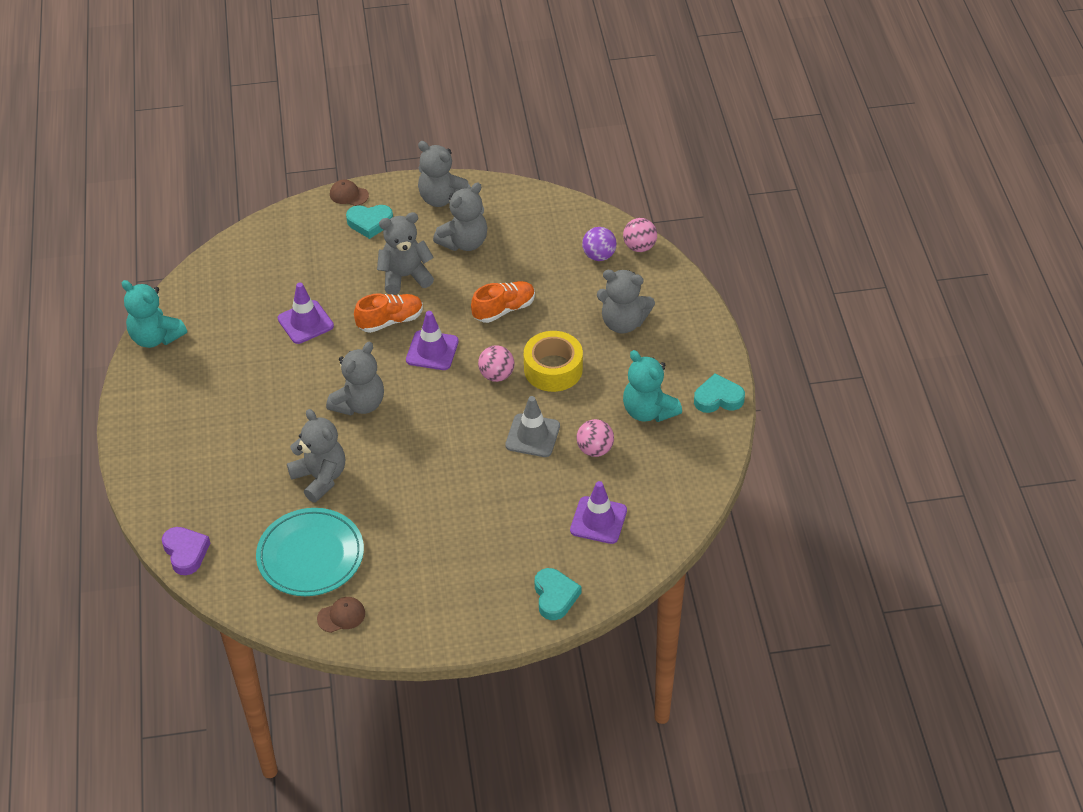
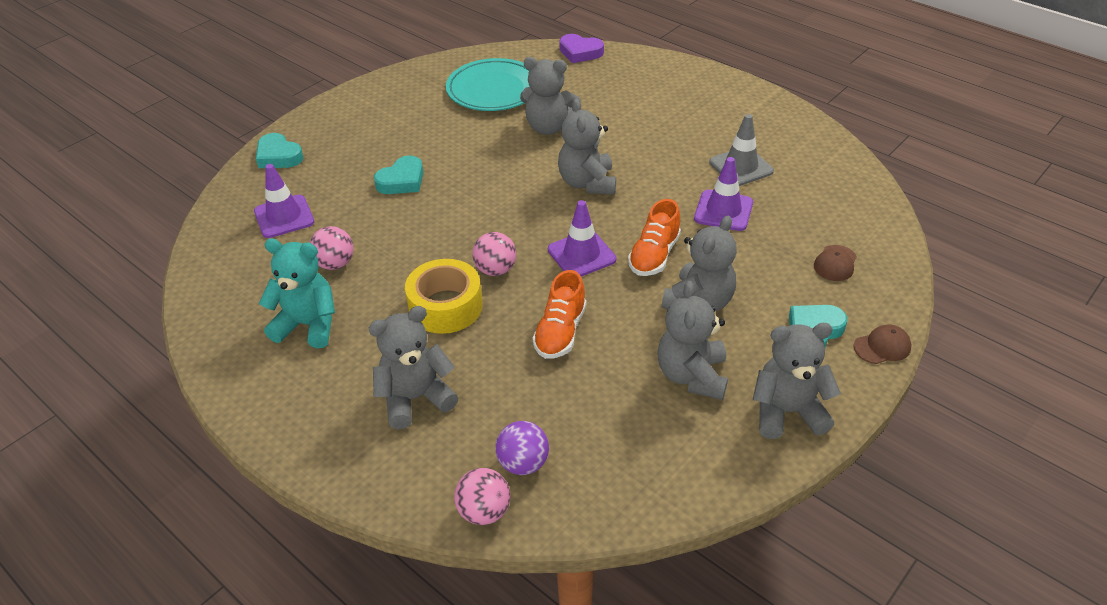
camera: 140 degrees right, 5 degrees down
(156, 337) = (815, 135): turquoise teddy bear -> none
(341, 616) = (431, 76): brown cap -> brown cap (835, 263)
(532, 436) = (406, 243): grey traffic cone -> grey traffic cone (741, 167)
(718, 398) = (237, 381): turquoise heart -> turquoise heart (402, 181)

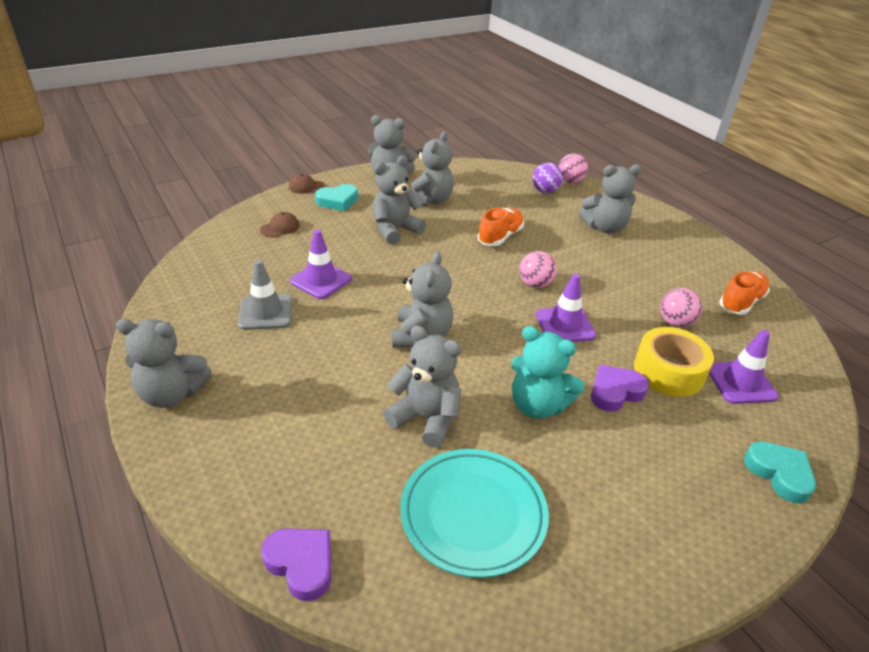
camera: 165 degrees left, 5 degrees down
(308, 325) = (688, 283): turquoise teddy bear -> turquoise teddy bear (538, 405)
(402, 181) = (615, 392): turquoise heart -> purple heart
(445, 306) = (580, 269): yellow tape -> yellow tape (668, 371)
(581, 254) = (461, 278): purple traffic cone -> purple traffic cone (565, 325)
(654, 255) = (404, 263): orange shoe -> orange shoe (741, 302)
(741, 97) = (172, 394): none -> grey teddy bear

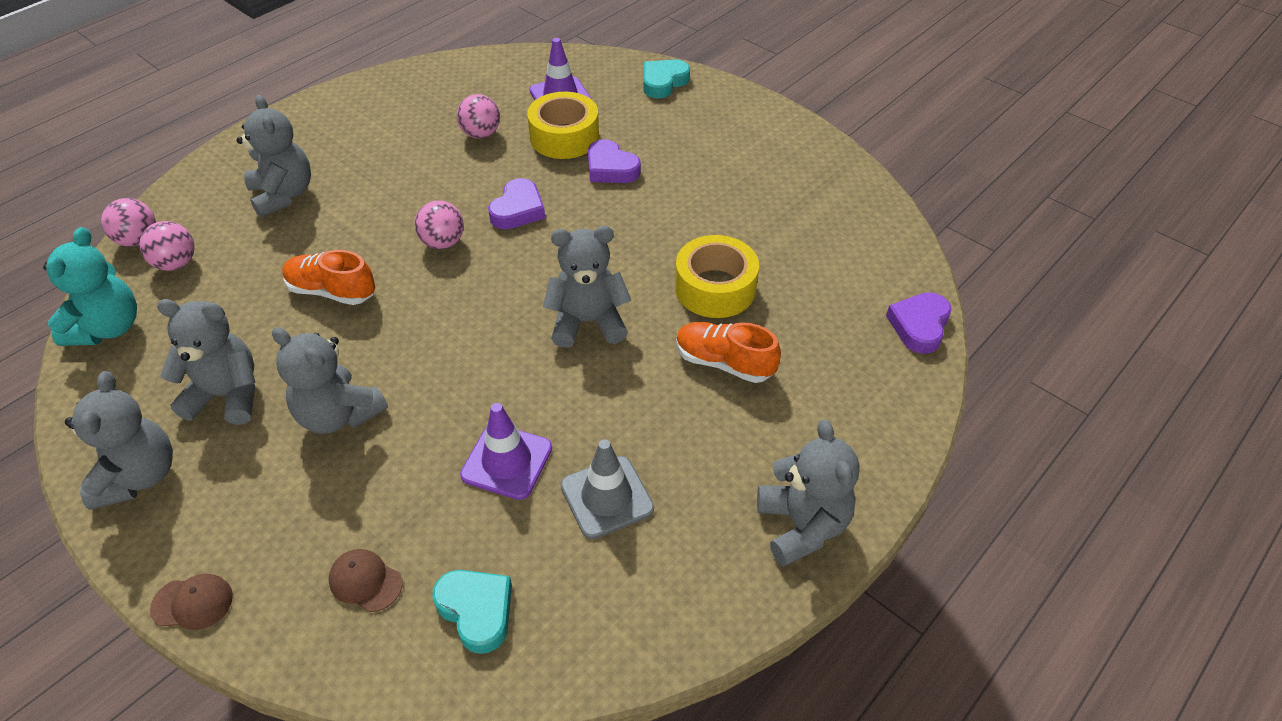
camera: 105 degrees left, 10 degrees up
(307, 187) = (192, 603): brown cap -> brown cap turned 75 degrees counterclockwise
(338, 201) = (248, 527): turquoise heart -> turquoise heart (476, 611)
(426, 418) = (715, 288): grey teddy bear -> yellow tape
(473, 514) = (805, 236): turquoise plate -> none
(538, 405) = (655, 215): turquoise teddy bear -> turquoise teddy bear (108, 328)
(545, 191) = (176, 263): purple ball -> pink ball
(565, 325) = (518, 210): purple traffic cone -> purple heart
(741, 302) = (427, 92): orange shoe -> orange shoe (724, 363)

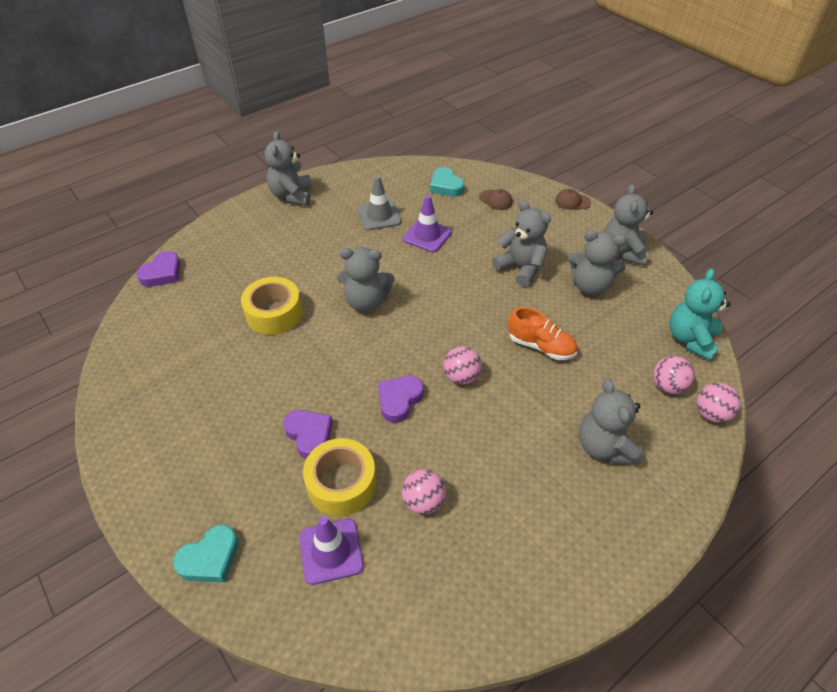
camera: 170 degrees left, 0 degrees up
(724, 363) = (292, 267): orange shoe -> none

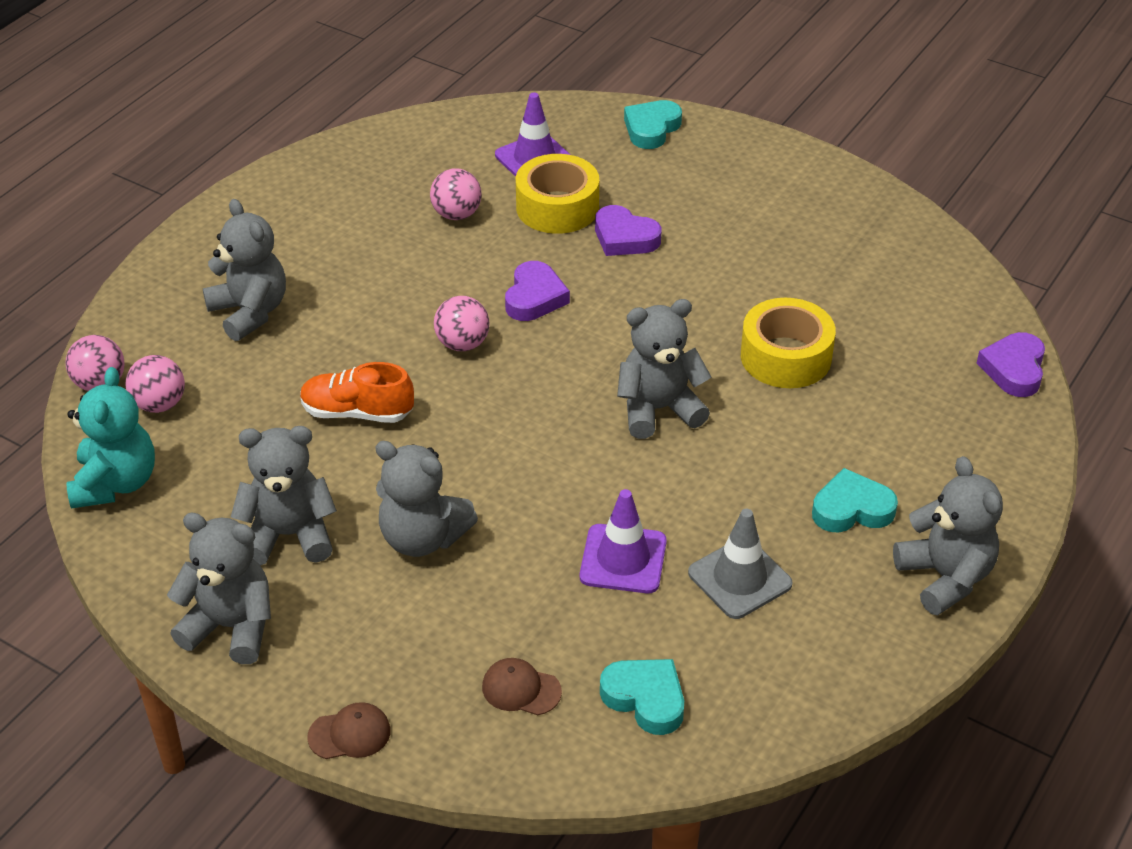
camera: 160 degrees right, 5 degrees down
(307, 230) = (852, 509): none -> turquoise heart
(623, 252) = (231, 627): grey teddy bear -> grey teddy bear turned 60 degrees counterclockwise

